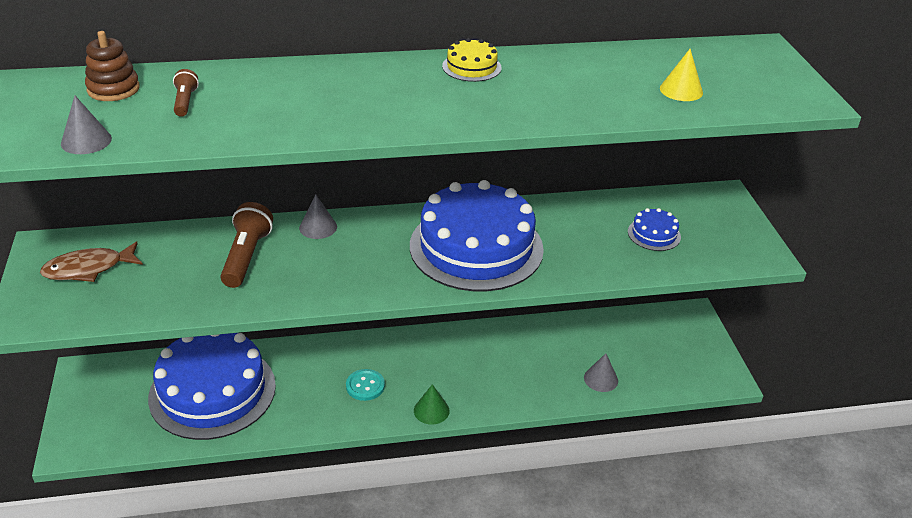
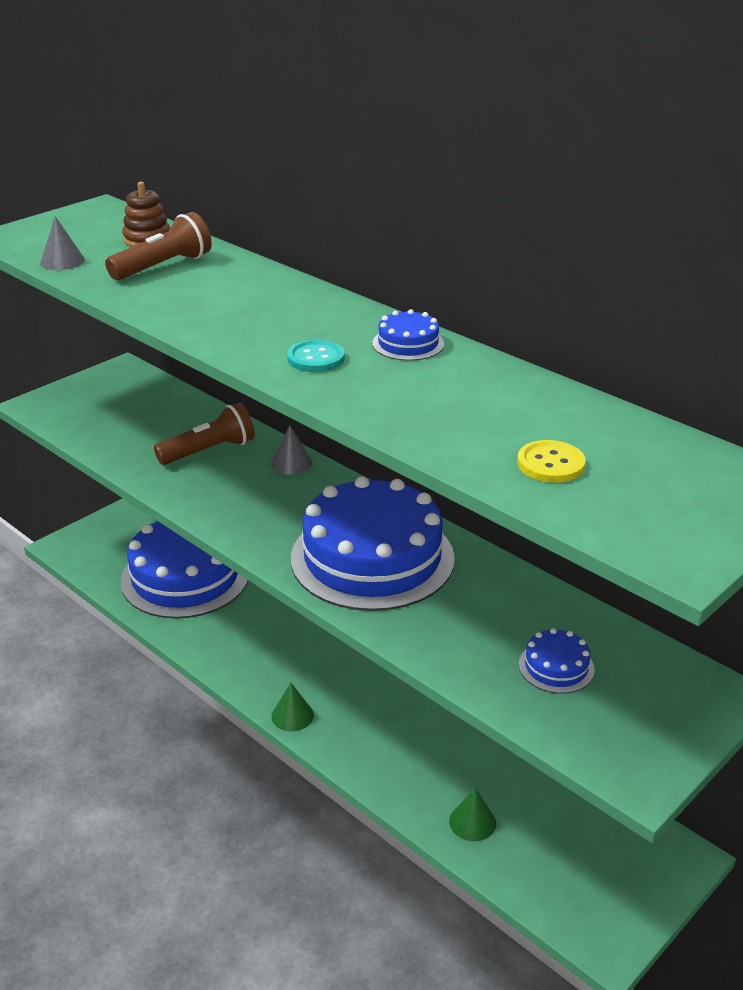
camera: 55 degrees right, 5 degrees down
(88, 269) = (116, 398): brown fish -> none
(185, 102) = (163, 266): brown flashlight -> brown flashlight, size x1.89
(365, 386) = (280, 656): turquoise button -> turquoise button (316, 358)
(471, 67) = (408, 344): yellow cake -> blue cake
(601, 379) = (472, 822): grey cone -> green cone
(681, 90) = (550, 464): yellow cone -> yellow button

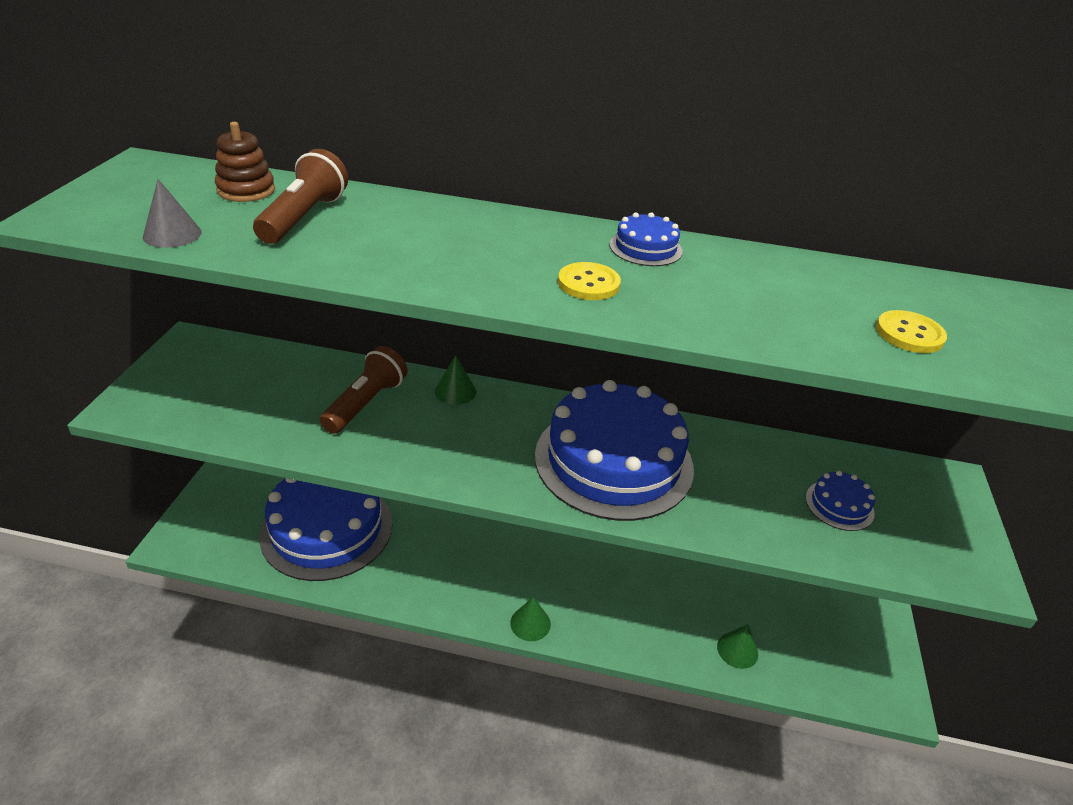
camera: 35 degrees left, 5 degrees up
(291, 463) = (455, 391): grey cone -> green cone
(316, 358) = (588, 283): turquoise button -> yellow button

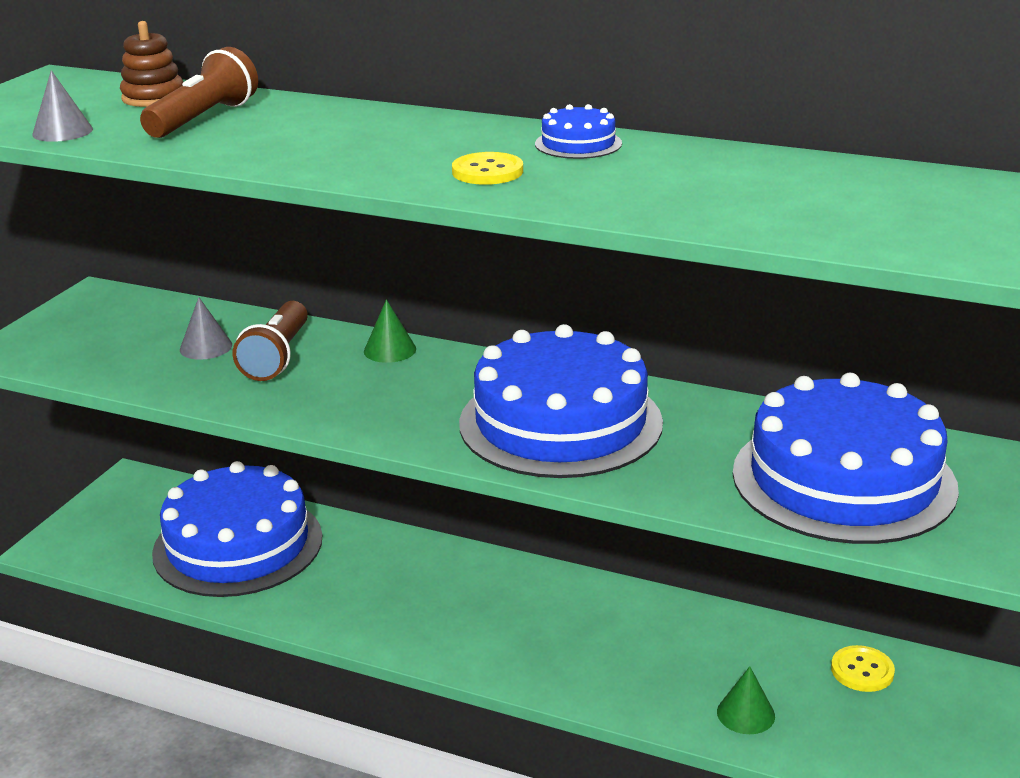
camera: 15 degrees right, 10 degrees down
(302, 395) = (206, 347): none -> grey cone
(366, 403) = (277, 357): brown flashlight -> brown flashlight turned 150 degrees clockwise
(530, 623) = (468, 661): green cone -> none
(839, 505) = (843, 479): blue cake -> blue cake, size x2.47
(909, 334) = (847, 216): yellow button -> yellow button (862, 671)

